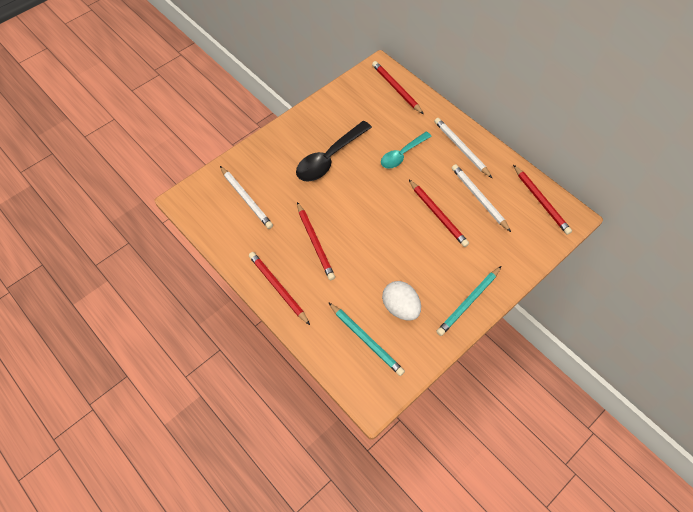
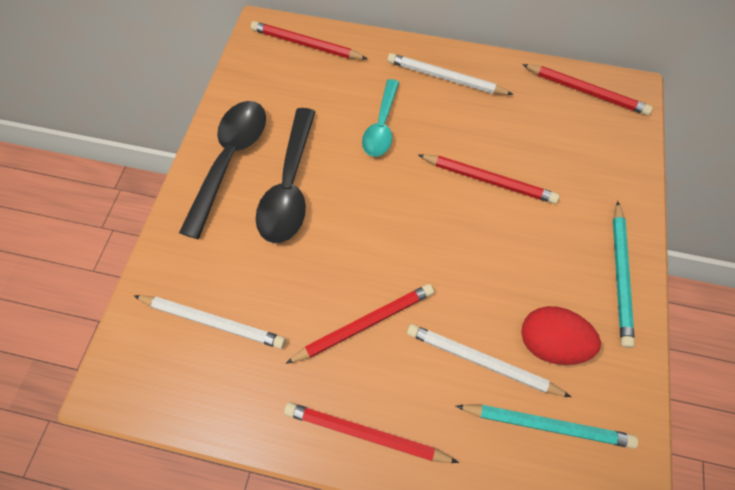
camera: 35 degrees left, 5 degrees up
(309, 129) = (230, 160): none -> black spoon
(315, 242) = (364, 324): red pencil -> red pencil turned 60 degrees counterclockwise
(400, 308) = (549, 342): white egg -> red egg
(479, 198) = (517, 129): white pencil -> white pencil (481, 361)

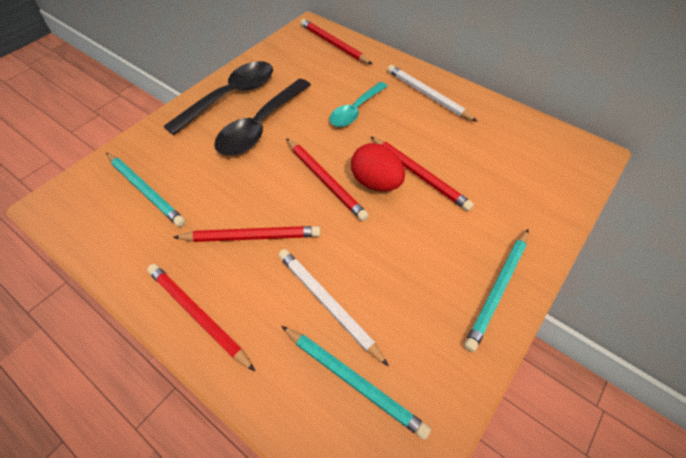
camera: 25 degrees right, 10 degrees down
(213, 321) = (146, 191): white pencil -> turquoise pencil
(549, 342) = (397, 315): red egg -> red egg (376, 182)
(586, 91) = (547, 141): red pencil -> red pencil (325, 180)

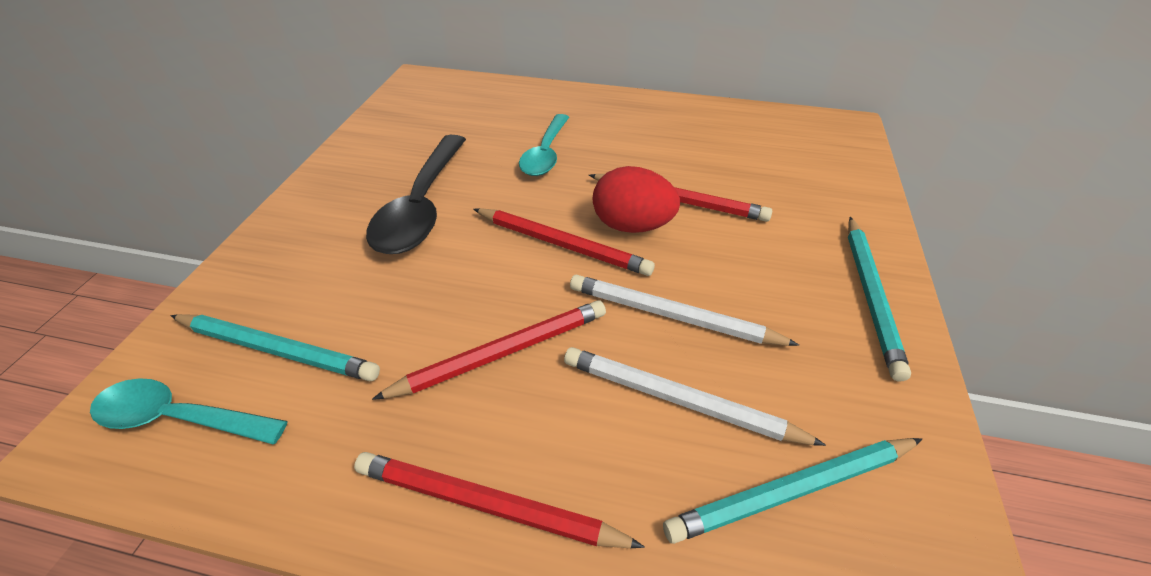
camera: 25 degrees left, 10 degrees down
(89, 211) = (179, 418): none -> turquoise spoon
(230, 96) = (351, 183): black spoon -> none
(333, 44) = (465, 90): red pencil -> none
(353, 381) = (792, 491): turquoise pencil -> turquoise pencil turned 150 degrees clockwise
(427, 95) = (624, 115): white pencil -> white pencil (672, 315)

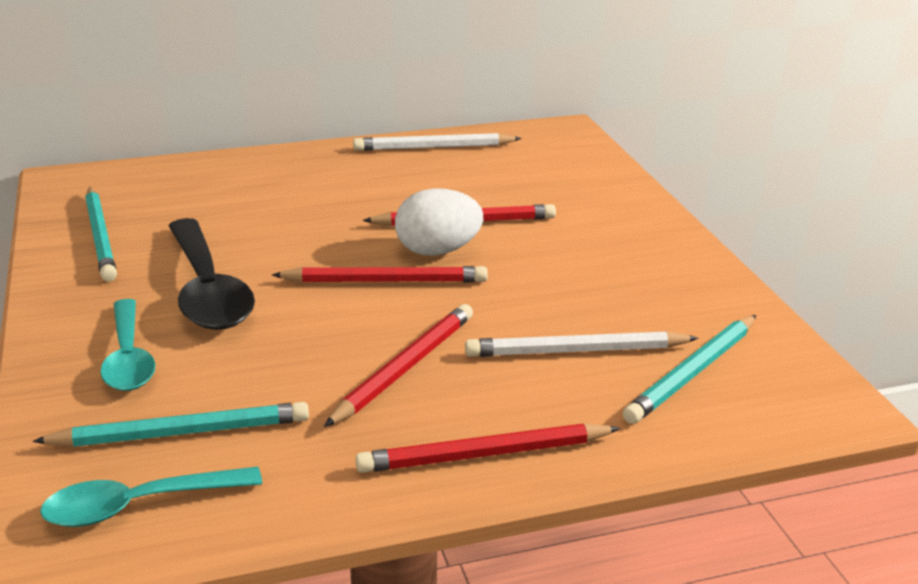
camera: 30 degrees left, 15 degrees down
(546, 154) = (296, 215): turquoise spoon -> turquoise spoon (128, 357)
(632, 226) = (437, 251): red egg -> white egg
(672, 315) = (527, 302): white pencil -> white pencil (433, 147)
(870, 296) = (668, 247): turquoise pencil -> turquoise pencil (100, 237)

